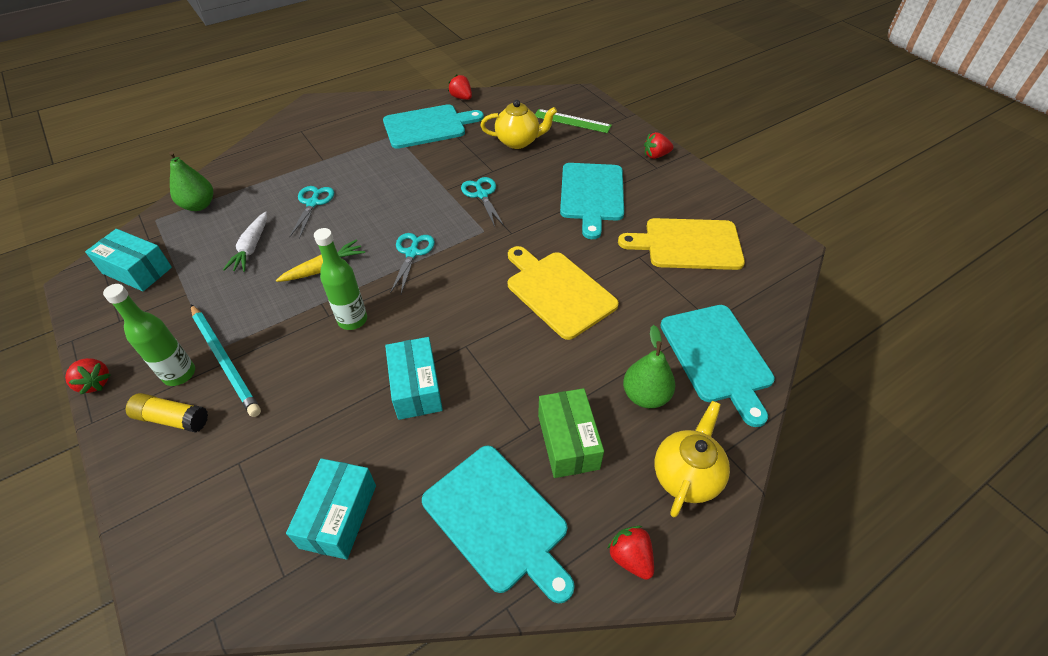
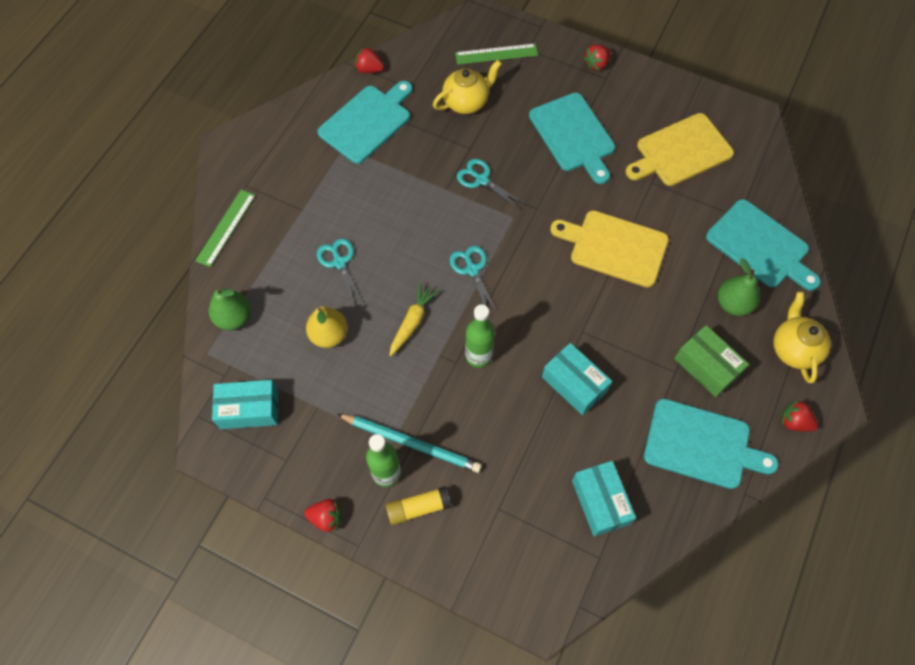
camera: 30 degrees left, 15 degrees up
(251, 247) = (329, 335): white carrot -> yellow pear
(259, 149) = (226, 227): none -> green ruler

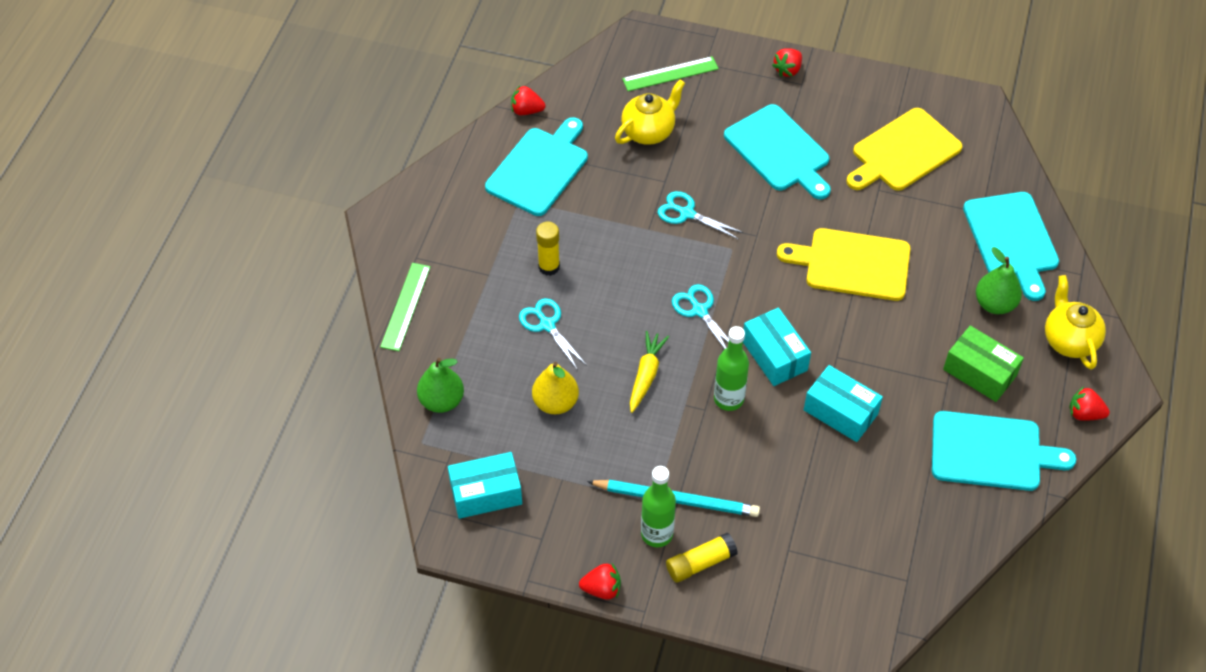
camera: 10 degrees left, 10 degrees down
(354, 210) = (549, 267): none -> yellow glue stick
(600, 502) = (896, 525): turquoise box -> turquoise box (774, 355)
(760, 246) = (1012, 240): turquoise cutting board -> turquoise cutting board turned 45 degrees clockwise

